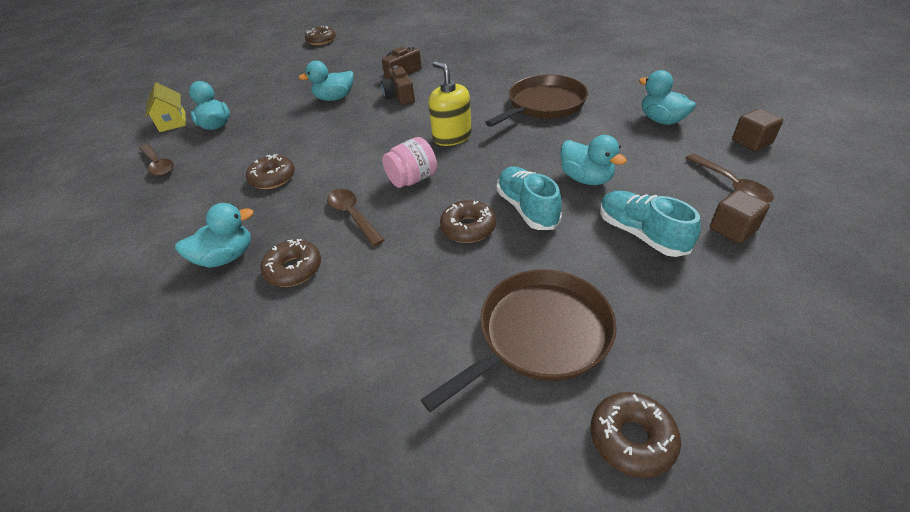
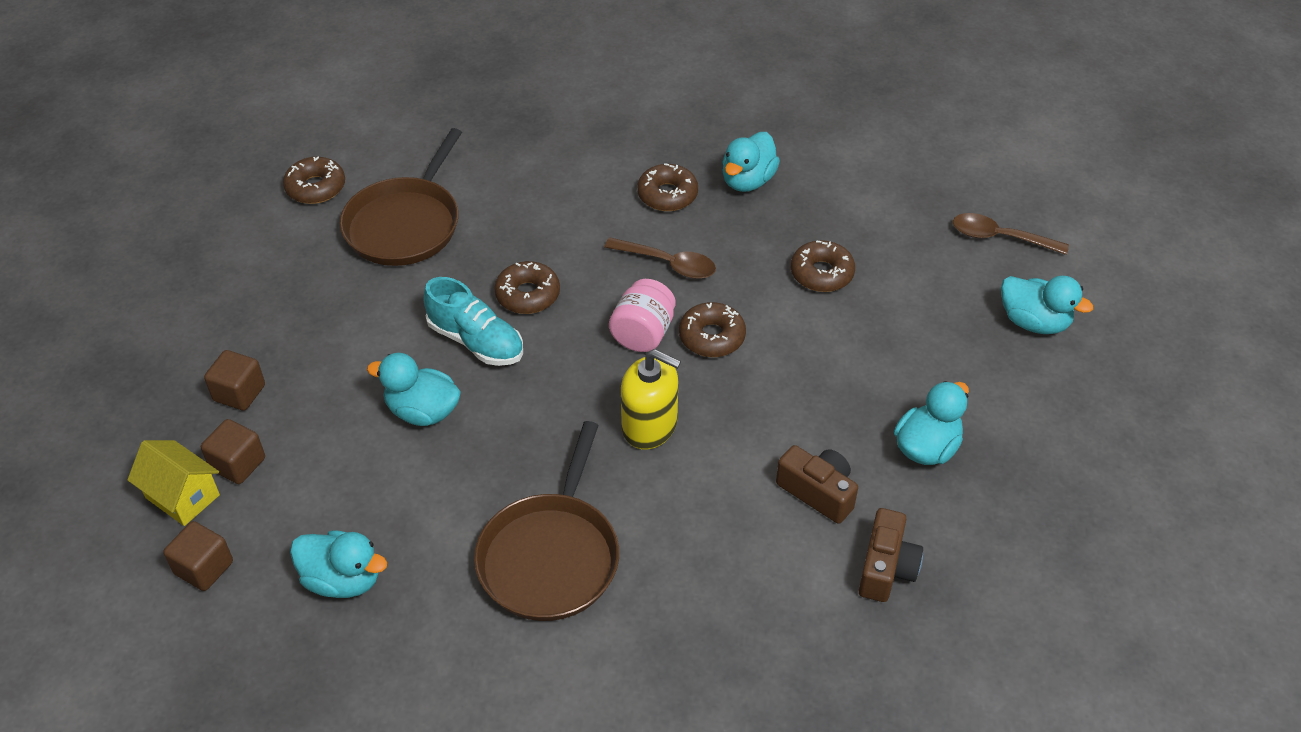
camera: 145 degrees right, 5 degrees up
(173, 122) = (1113, 304): yellow house -> yellow house (182, 496)
(321, 41) = (1211, 637): brown donut -> brown donut (712, 337)
(641, 234) = (338, 352): turquoise shoe -> none
(731, 185) = (238, 464): brown spoon -> brown cube

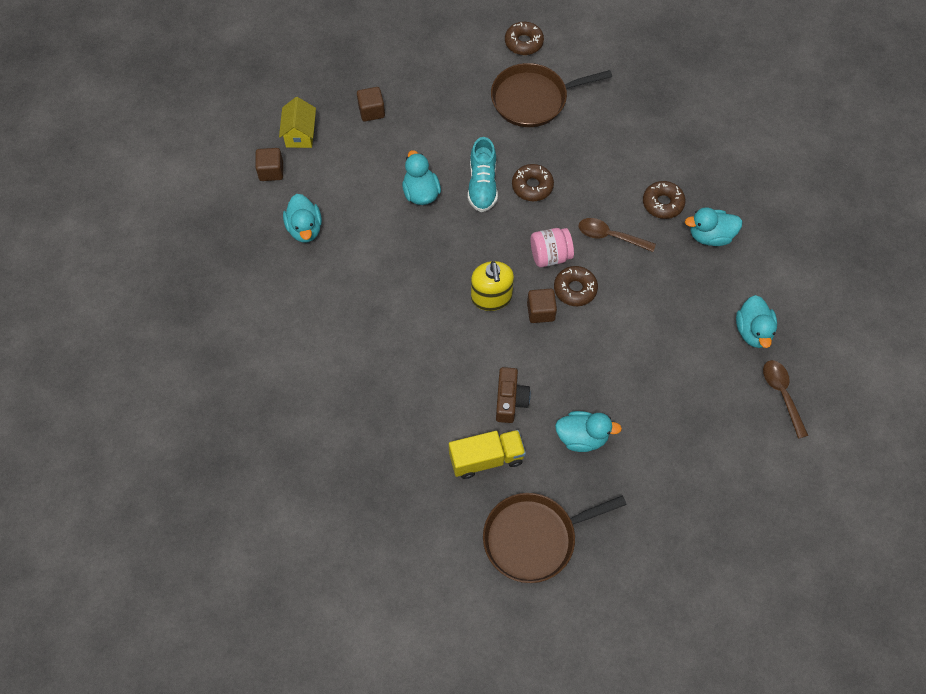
camera: 55 degrees right, 15 degrees up
(238, 464) = (333, 141): brown cube -> brown cube (540, 311)
(551, 556) = (380, 304): brown pan -> brown pan (534, 538)
(668, 264) = (610, 236): brown spoon -> brown spoon turned 120 degrees clockwise
(821, 273) = (668, 316): brown donut -> none
(886, 568) = (486, 459): brown camera -> yellow truck
(1034, 322) = (725, 447): turquoise duck -> turquoise duck (753, 331)

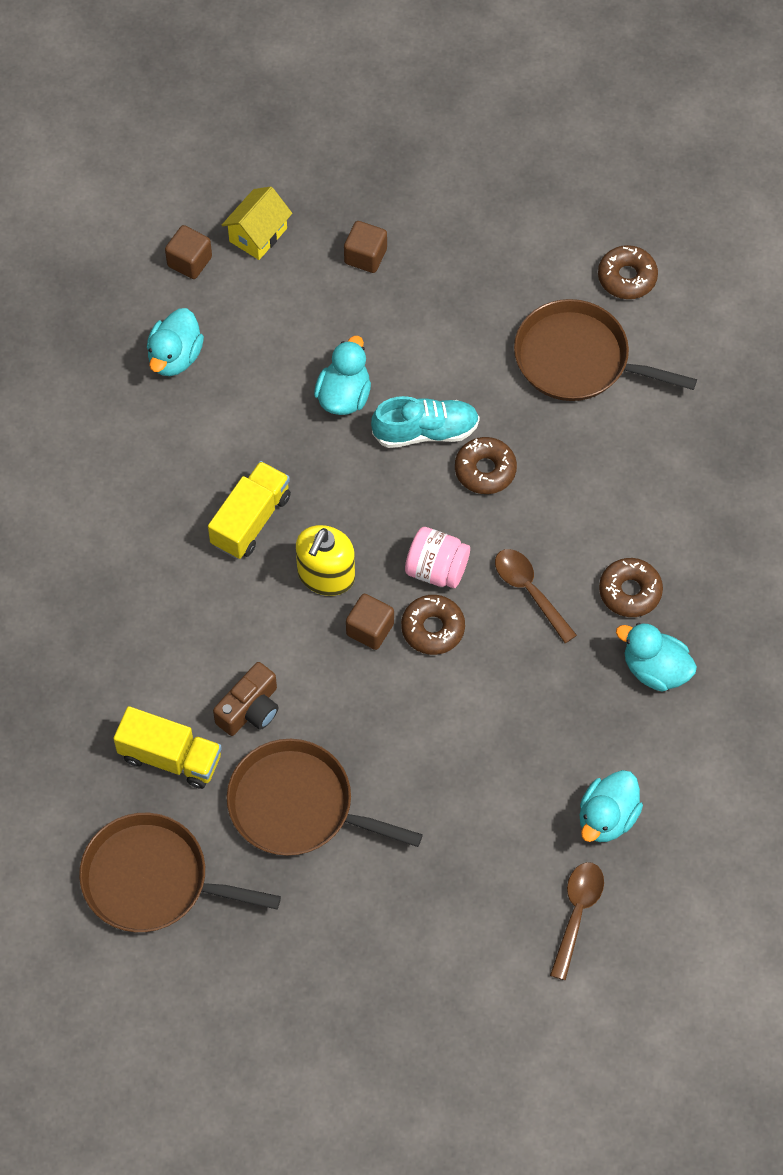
camera: 35 degrees right, 0 degrees up
(423, 293) = (251, 520): none -> yellow truck
(482, 185) = (425, 431): turquoise shoe -> turquoise shoe turned 135 degrees counterclockwise
(582, 437) = (298, 805): turquoise duck -> brown pan

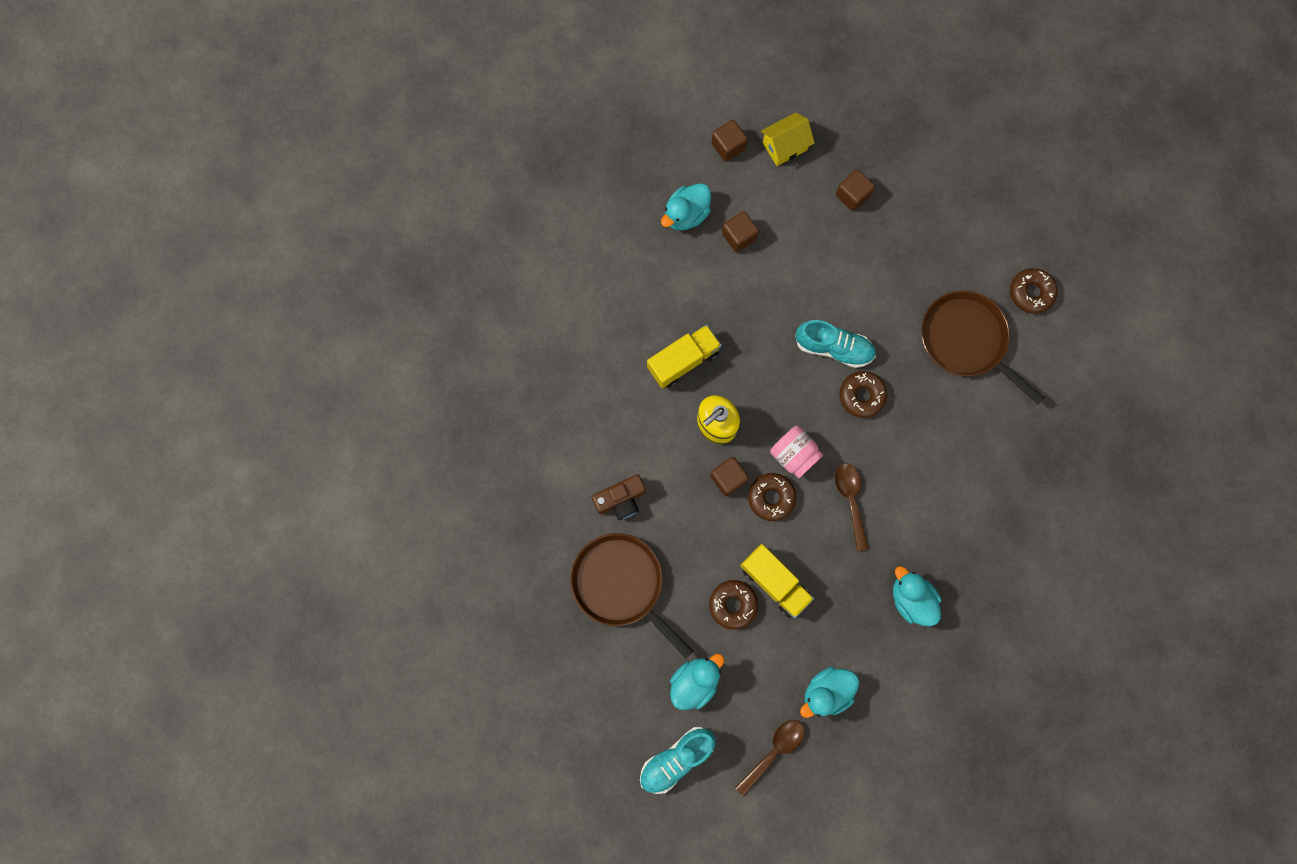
camera: 25 degrees right, 15 degrees up
(152, 880) = (502, 592): brown pan -> none
(170, 757) = (552, 510): yellow truck -> yellow truck (774, 582)
(251, 355) = (739, 236): none -> brown cube
(344, 396) = (789, 296): turquoise duck -> turquoise duck (694, 681)
(463, 976) = (676, 759): none -> turquoise shoe
(630, 591) = (920, 533): brown donut -> brown donut (733, 604)

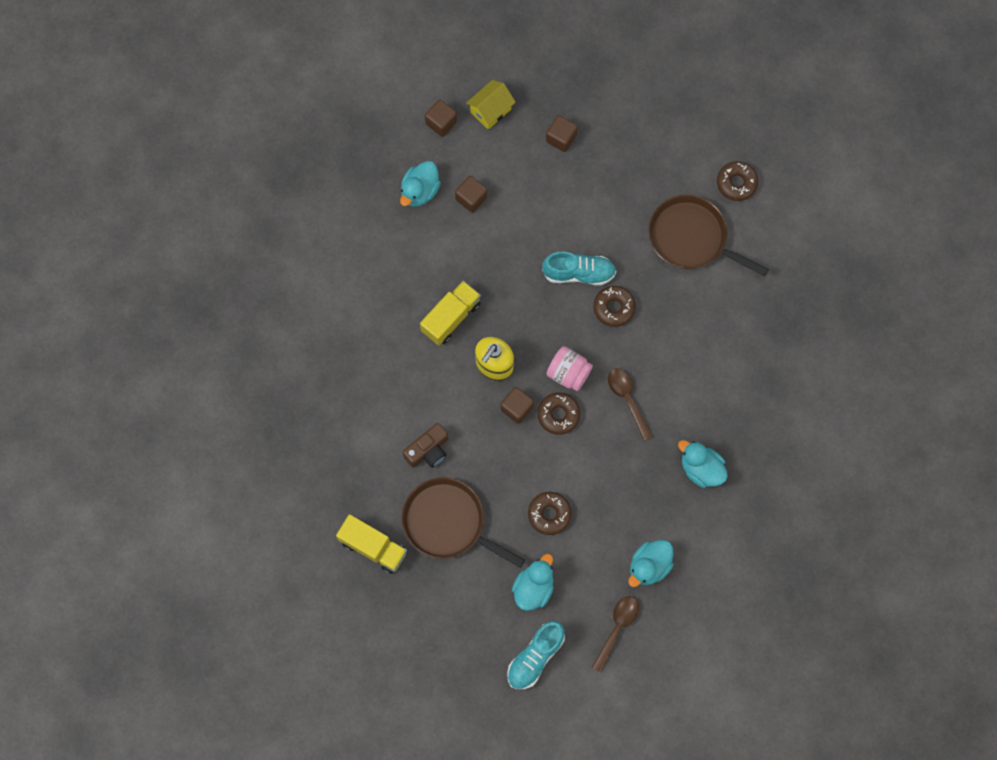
camera: 15 degrees left, 5 degrees down
(774, 582) = (580, 486): yellow truck -> yellow truck (373, 547)

